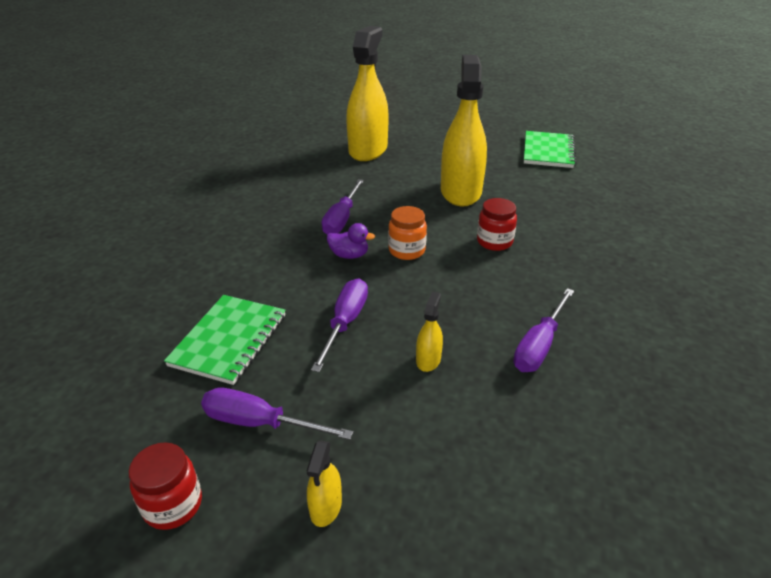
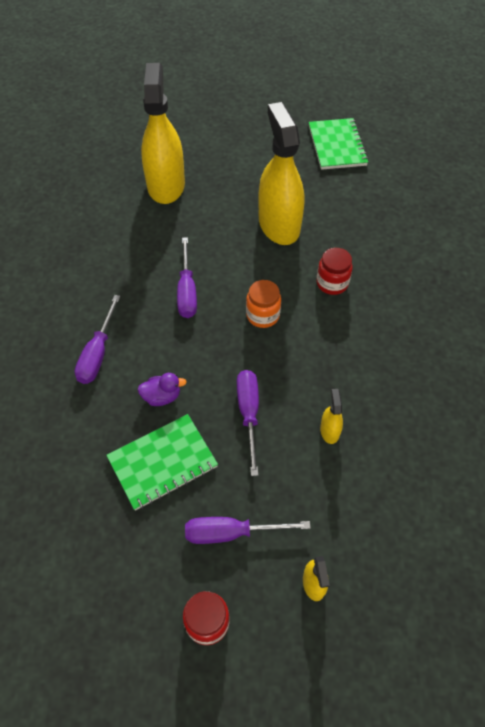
camera: 20 degrees left, 20 degrees up
(229, 340) = (162, 462): green notebook -> green notebook turned 60 degrees clockwise
(349, 255) = (215, 335): purple duck -> purple duck (162, 397)
(539, 345) = (406, 389): purple screwdriver -> purple screwdriver (98, 353)

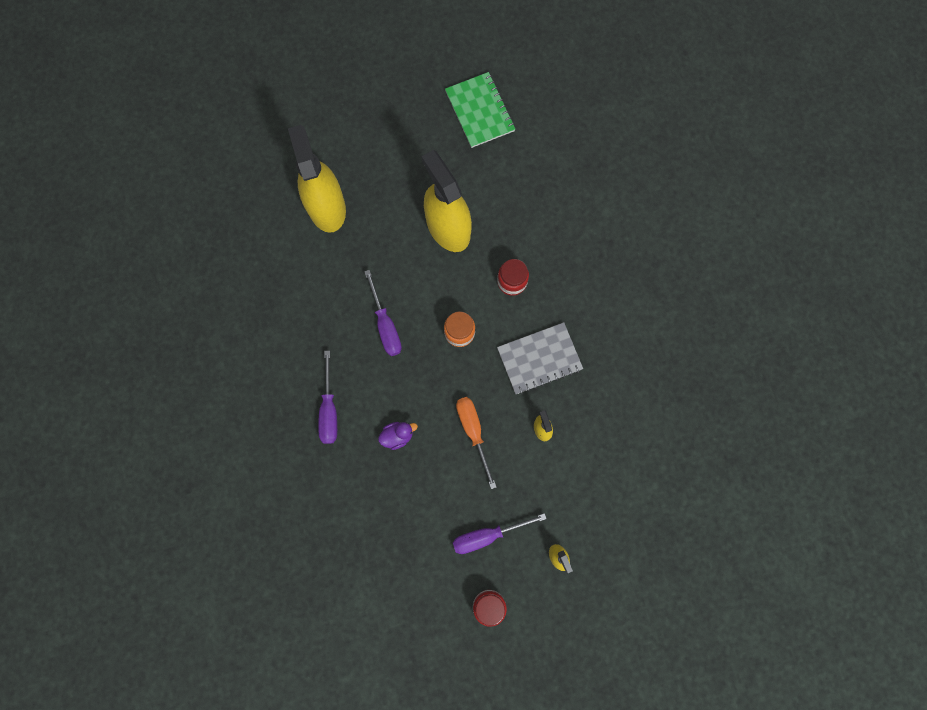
camera: 15 degrees left, 20 degrees up
(162, 462) = (417, 493): green notebook -> none
(248, 414) = (473, 432): purple screwdriver -> orange screwdriver
(344, 359) = (539, 359): none -> grey notebook

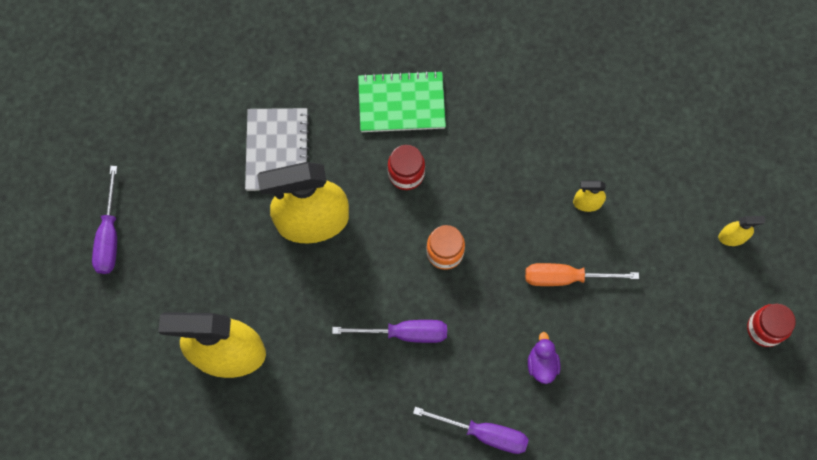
camera: 70 degrees left, 5 degrees down
(480, 111) = (183, 135): green notebook -> green notebook (401, 103)
(487, 535) = (687, 303): purple screwdriver -> purple screwdriver (109, 235)
(539, 359) = (506, 177): grey notebook -> grey notebook (277, 150)

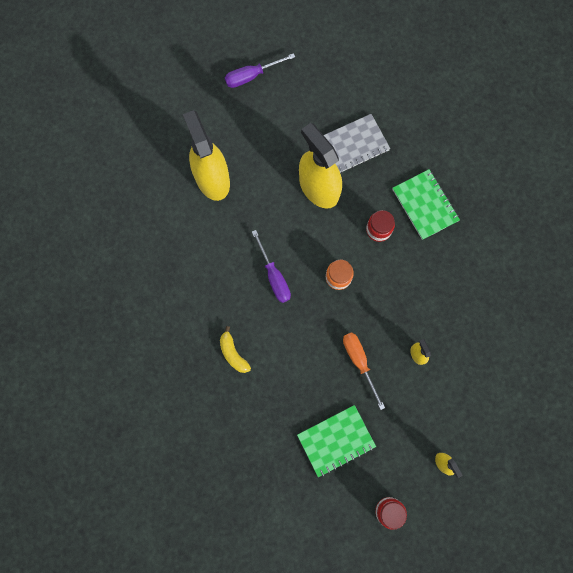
camera: 65 degrees right, 5 degrees up
(484, 433) = (233, 353): purple screwdriver -> yellow banana
(542, 364) = (294, 371): purple duck -> none
(652, 353) = (336, 440): none -> green notebook

